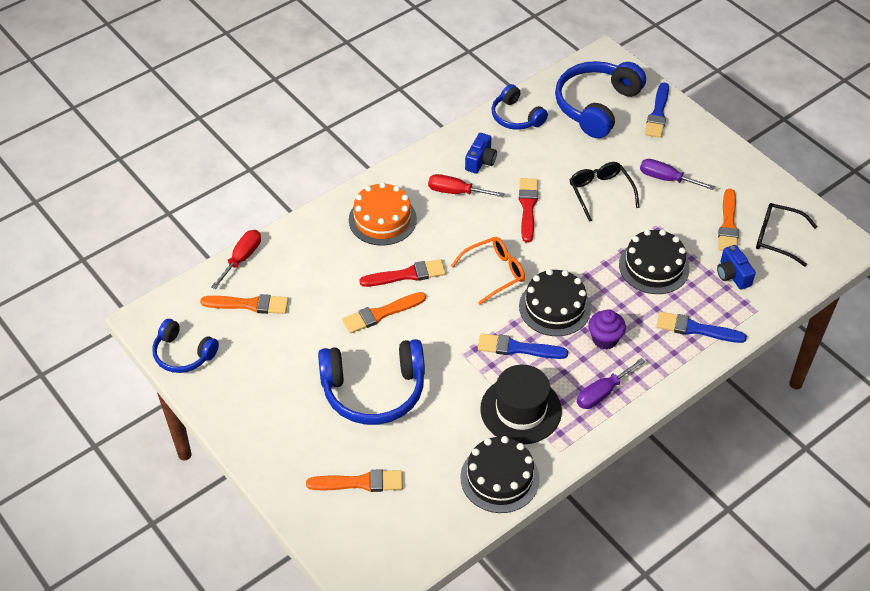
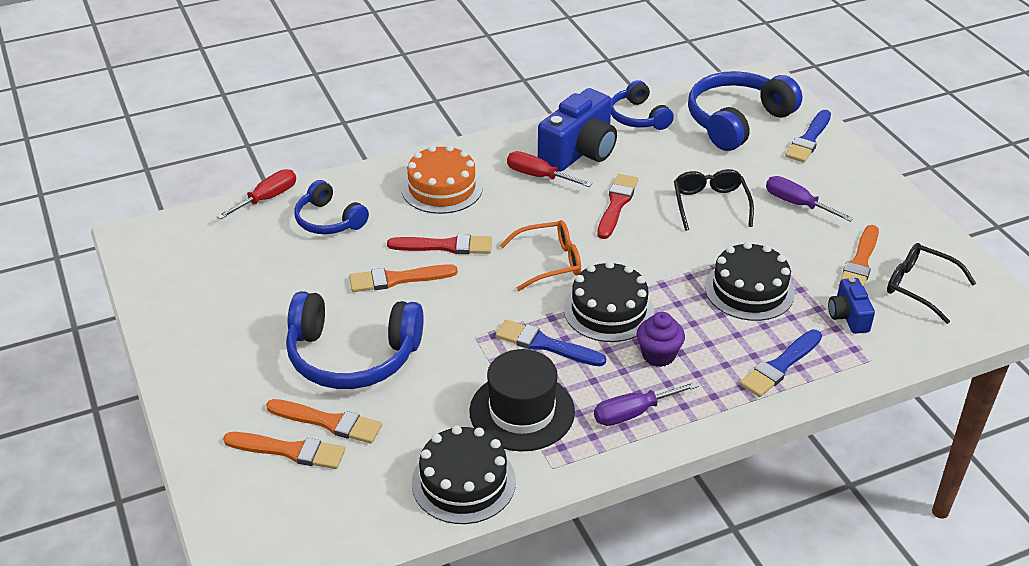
camera: 15 degrees right, 10 degrees down
(183, 354) = (155, 278): blue headphones -> blue headphones (329, 220)
(249, 304) = (253, 243): orange brush -> orange brush (328, 422)
(480, 161) = (579, 152): blue camera -> blue camera, size x1.90
(696, 329) = (780, 366): blue brush -> blue brush turned 75 degrees counterclockwise

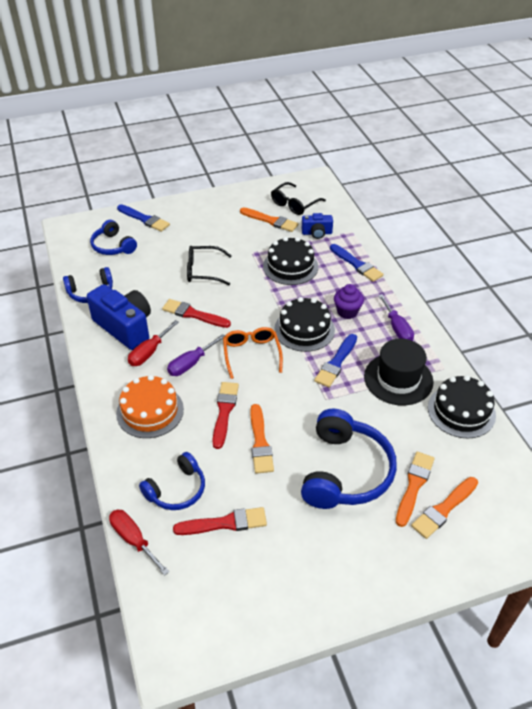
camera: 85 degrees left, 5 degrees up
(283, 260) = (225, 523): none -> red brush
(290, 451) = (444, 509): orange brush -> orange brush turned 150 degrees counterclockwise
(737, 121) = (113, 246): blue headphones -> blue headphones, size x0.59
(797, 204) = (211, 235): purple screwdriver -> purple screwdriver (191, 363)

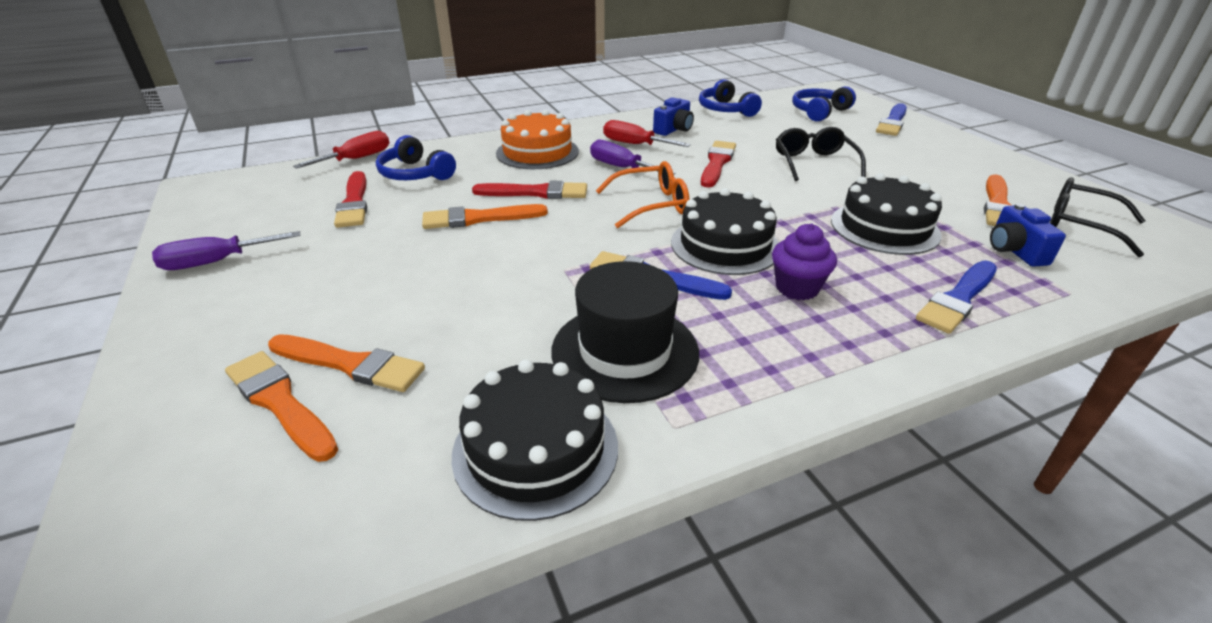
camera: 85 degrees right, 10 degrees down
(125, 327) = (674, 129): blue camera -> blue camera, size x0.53
(345, 471) = (406, 289): blue headphones -> none
(397, 328) = (780, 353): purple screwdriver -> purple screwdriver (216, 262)

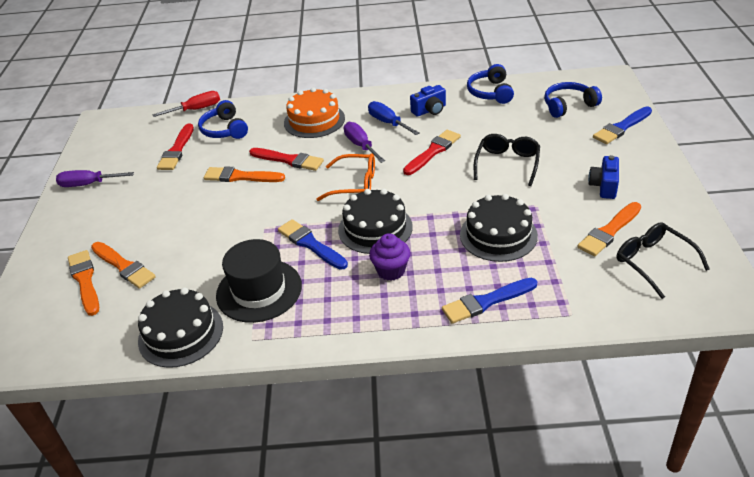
camera: 25 degrees right, 5 degrees up
(635, 144) = (388, 123): red screwdriver -> blue screwdriver
(1014, 251) = (572, 273): blue camera -> blue camera (604, 186)

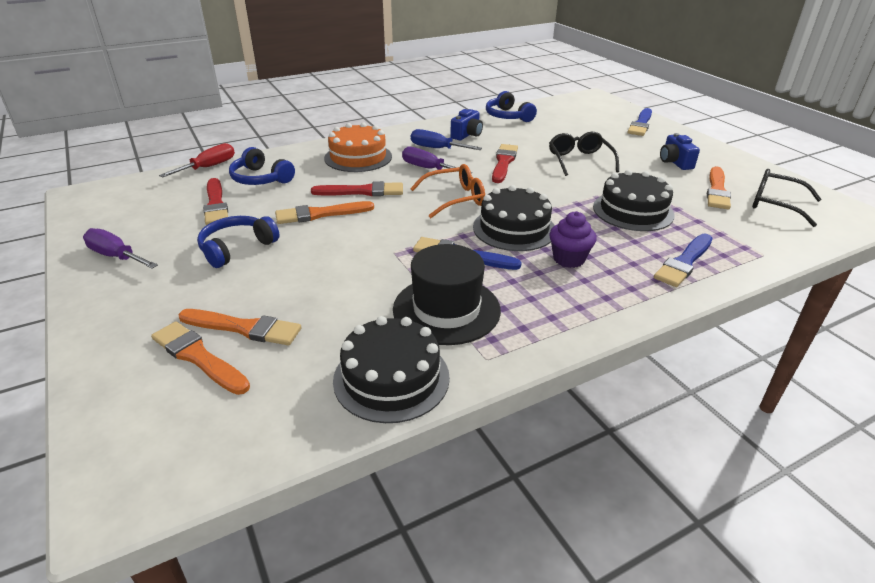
camera: 30 degrees left, 5 degrees down
(88, 184) = (116, 256): purple screwdriver -> purple screwdriver turned 60 degrees clockwise
(568, 105) = (583, 116): blue headphones -> blue headphones (237, 248)

